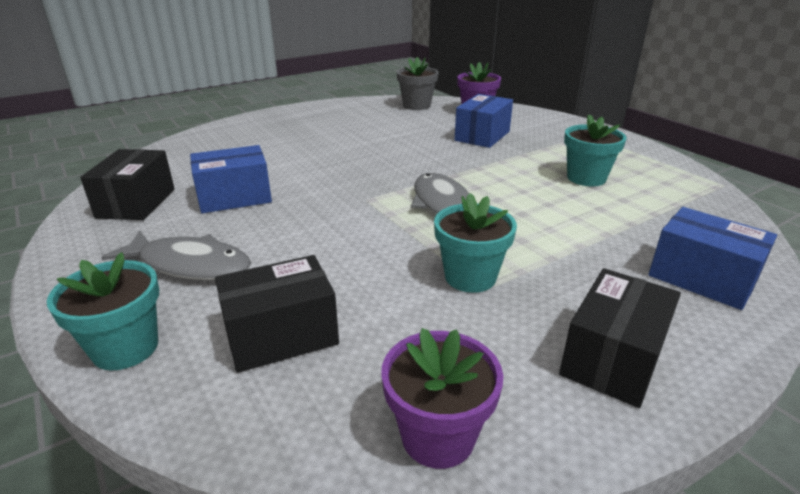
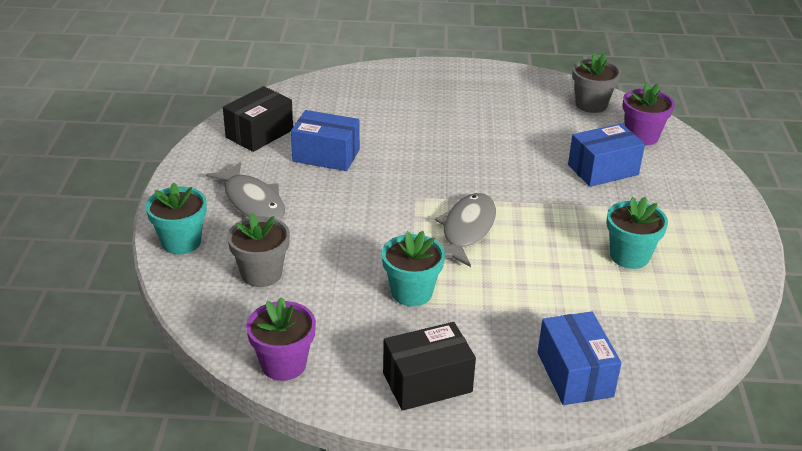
camera: 35 degrees right, 5 degrees up
(281, 335) = (261, 274): black box -> grey flower pot

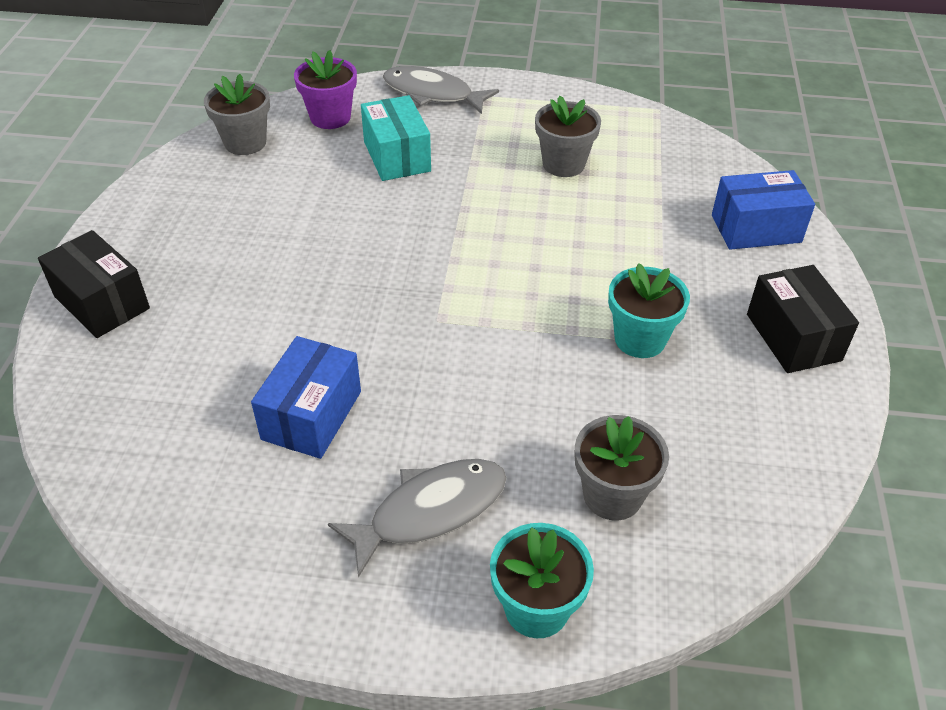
camera: 85 degrees left, 10 degrees up
(259, 133) = (221, 506): black box -> black box (102, 302)
(283, 364) = (792, 468): purple flower pot -> none
(466, 230) = (513, 280): grey fish -> grey fish (432, 94)
(603, 170) = (397, 156): blue box -> turquoise box
(629, 256) = (563, 164): turquoise flower pot -> grey flower pot

